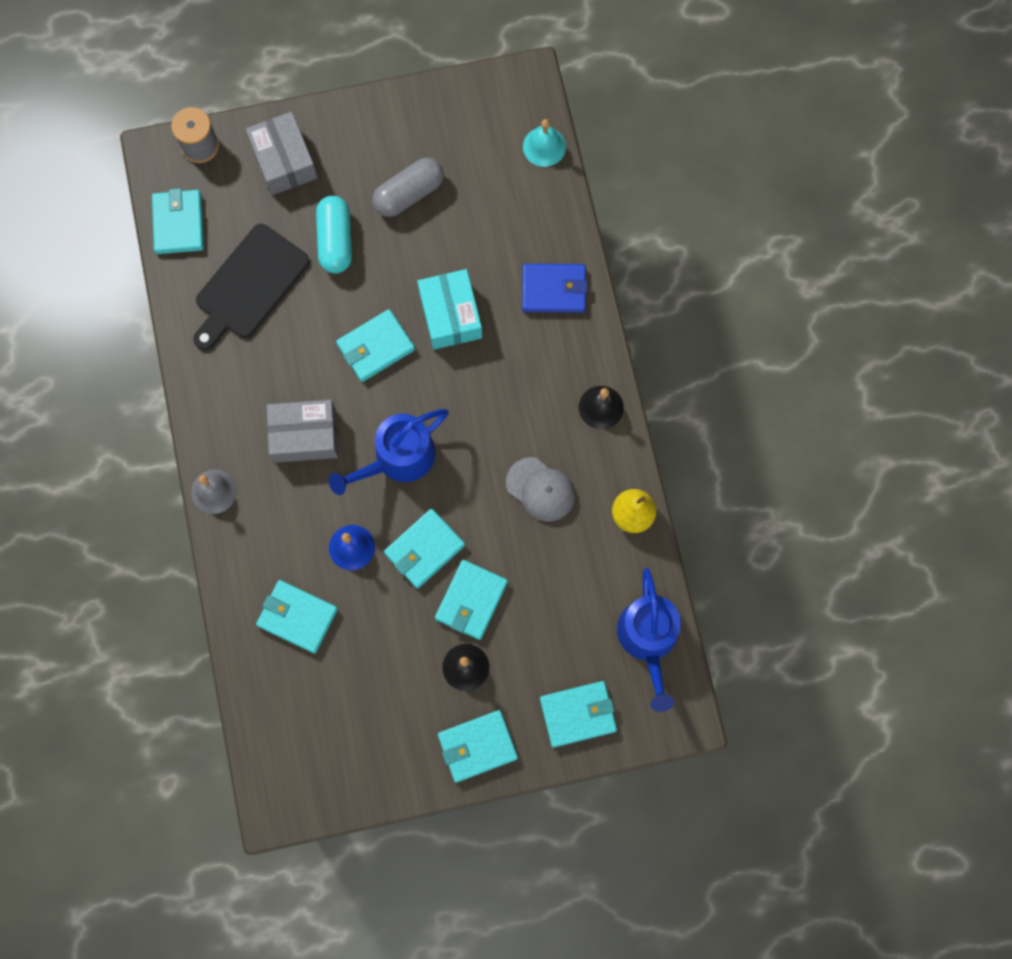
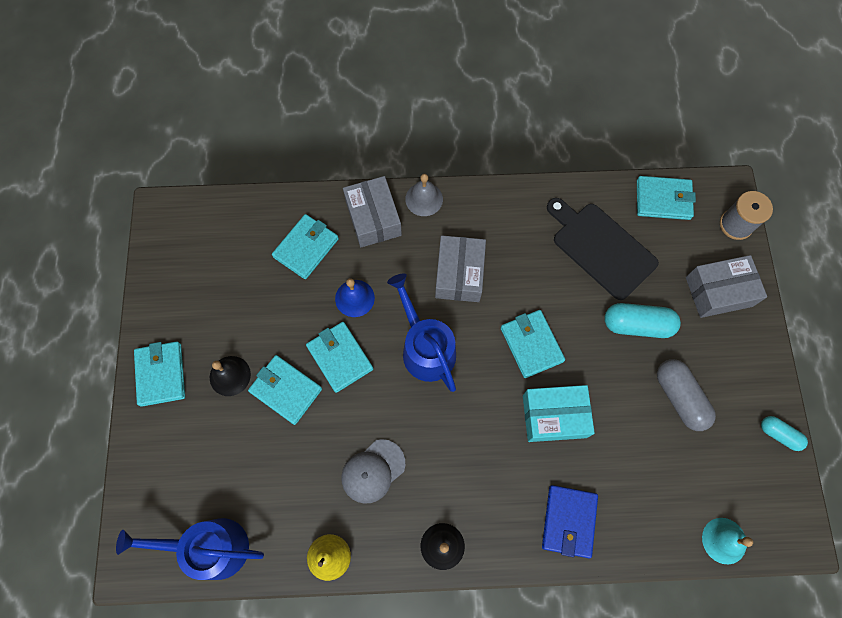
camera: 100 degrees right, 5 degrees down
(247, 546) = (373, 218): none -> grey box
(431, 99) = (779, 434): none -> turquoise capsule
(578, 714) = (162, 467): turquoise wallet -> none

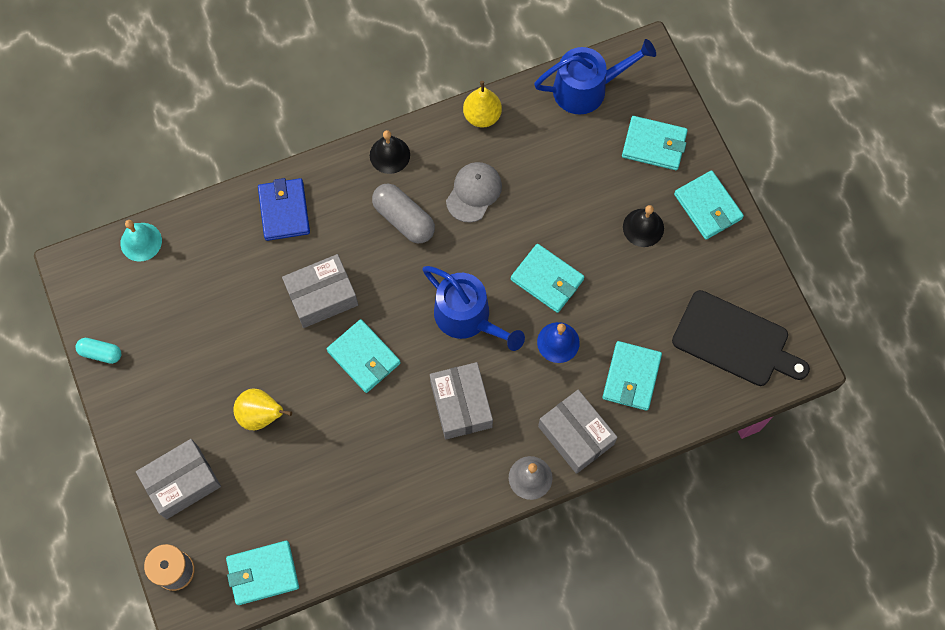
camera: 160 degrees right, 0 degrees up
(286, 390) = (584, 233): turquoise wallet -> turquoise wallet (654, 145)
(554, 416) = (322, 296): turquoise box -> grey box
(601, 248) = (319, 488): black cutting board -> black cutting board (734, 340)
(637, 325) = (261, 415): turquoise capsule -> yellow pear
(679, 397) = (204, 355): grey capsule -> grey capsule (404, 219)

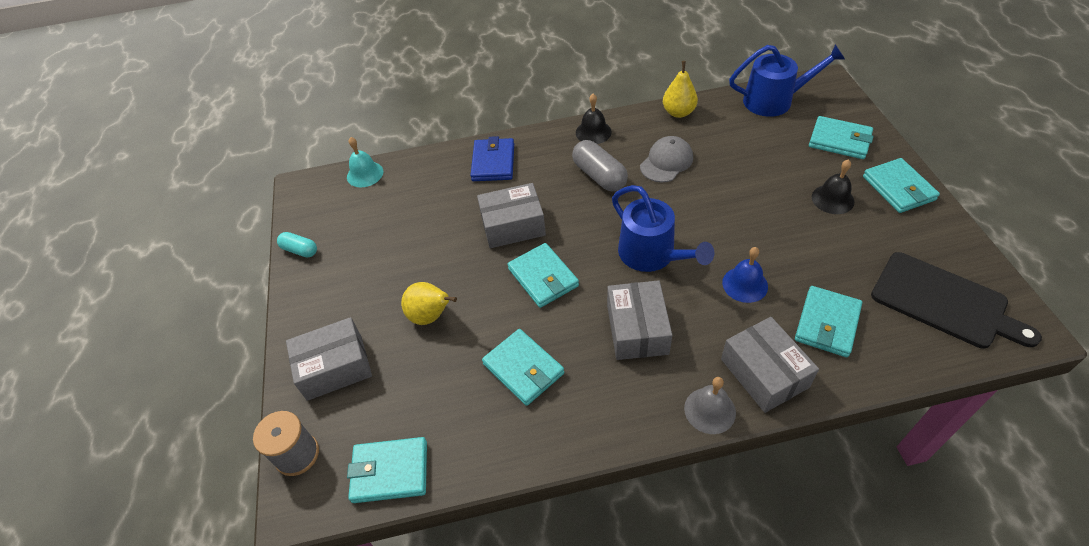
camera: 15 degrees right, 20 degrees down
(547, 279) = (734, 231): turquoise wallet -> turquoise wallet (523, 369)

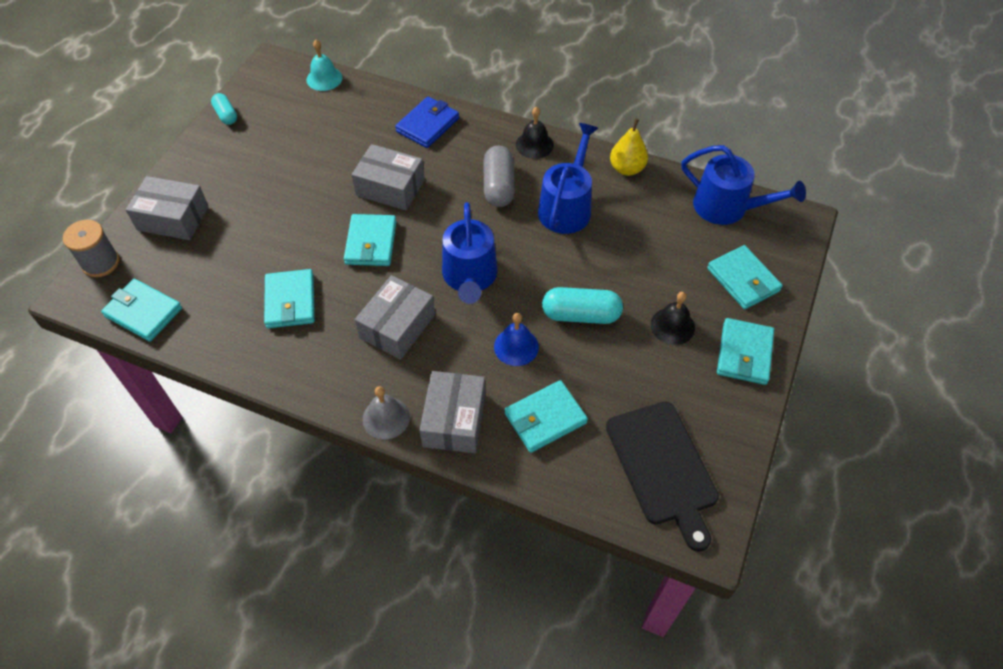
camera: 30 degrees right, 5 degrees up
(431, 316) = (266, 222): yellow pear -> none
(666, 162) = (566, 207): grey cap -> blue watering can
(763, 231) = (581, 315): none -> turquoise capsule

